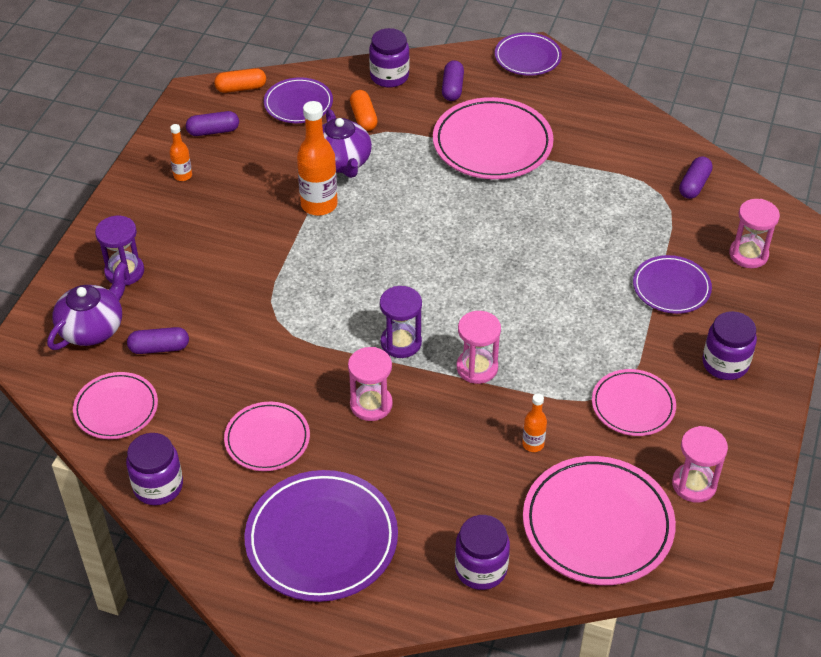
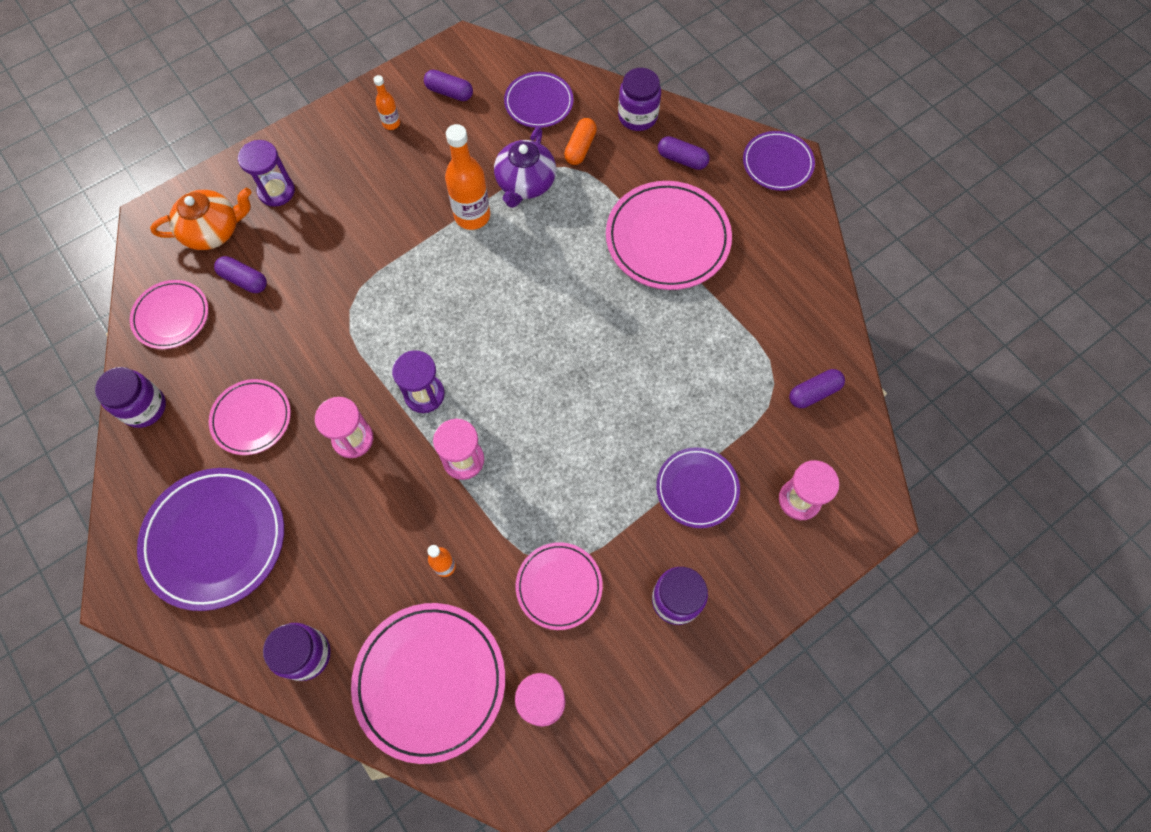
camera: 35 degrees right, 20 degrees up
(92, 328) = (213, 230): purple teapot -> orange teapot
(241, 88) = (506, 60): orange capsule -> none
(452, 88) = (682, 159): purple capsule -> purple capsule turned 75 degrees clockwise

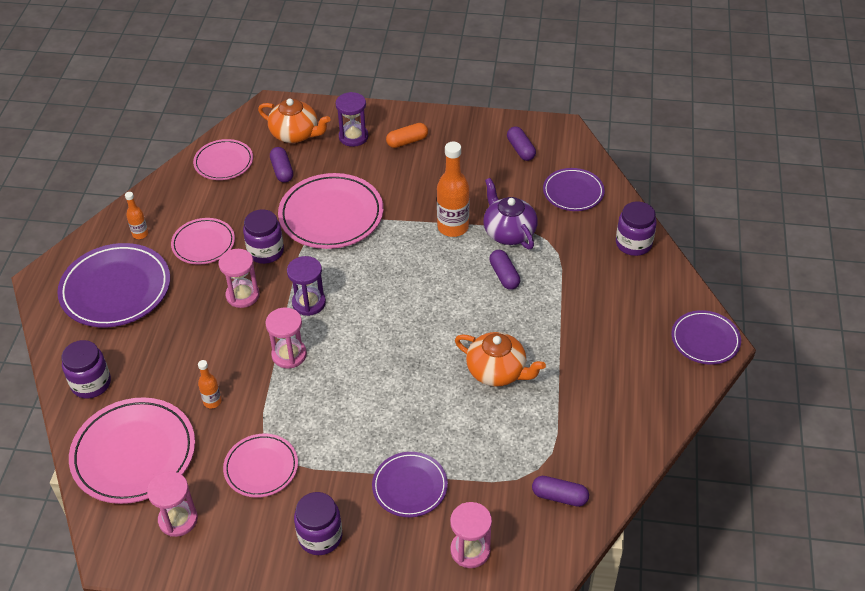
camera: 45 degrees right, 20 degrees down
(144, 407) = (158, 197): purple jar -> purple jar (266, 251)
(391, 123) = (463, 144): orange bottle -> orange bottle (140, 234)
(525, 183) = (508, 232): purple teapot -> purple teapot turned 90 degrees clockwise
(580, 148) = (570, 236): orange capsule -> orange capsule (407, 141)
(654, 324) = (497, 371): none -> orange teapot
(667, 239) = (567, 329): pink plate -> pink plate (331, 215)
(682, 159) = (635, 290): purple capsule -> purple capsule (504, 275)

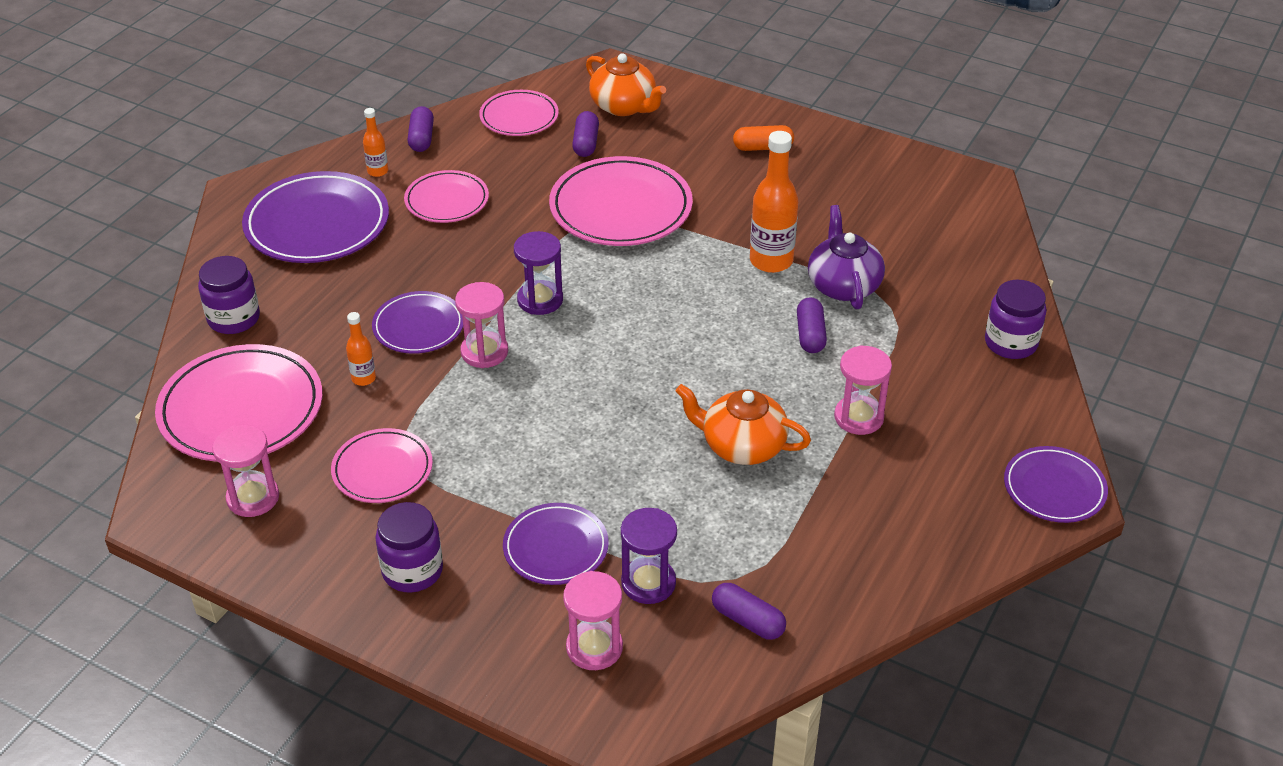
camera: 20 degrees right, 5 degrees down
(242, 295) = (463, 270): pink hourglass -> pink hourglass (858, 417)
(266, 251) = (517, 228): purple jar -> none
(353, 137) = (696, 126): purple hourglass -> purple hourglass (648, 583)
(497, 371) = (742, 446): orange teapot -> orange teapot turned 150 degrees clockwise
(520, 150) = (910, 192): purple capsule -> purple capsule (421, 138)
(573, 192) = (957, 260): purple plate -> purple plate (418, 326)

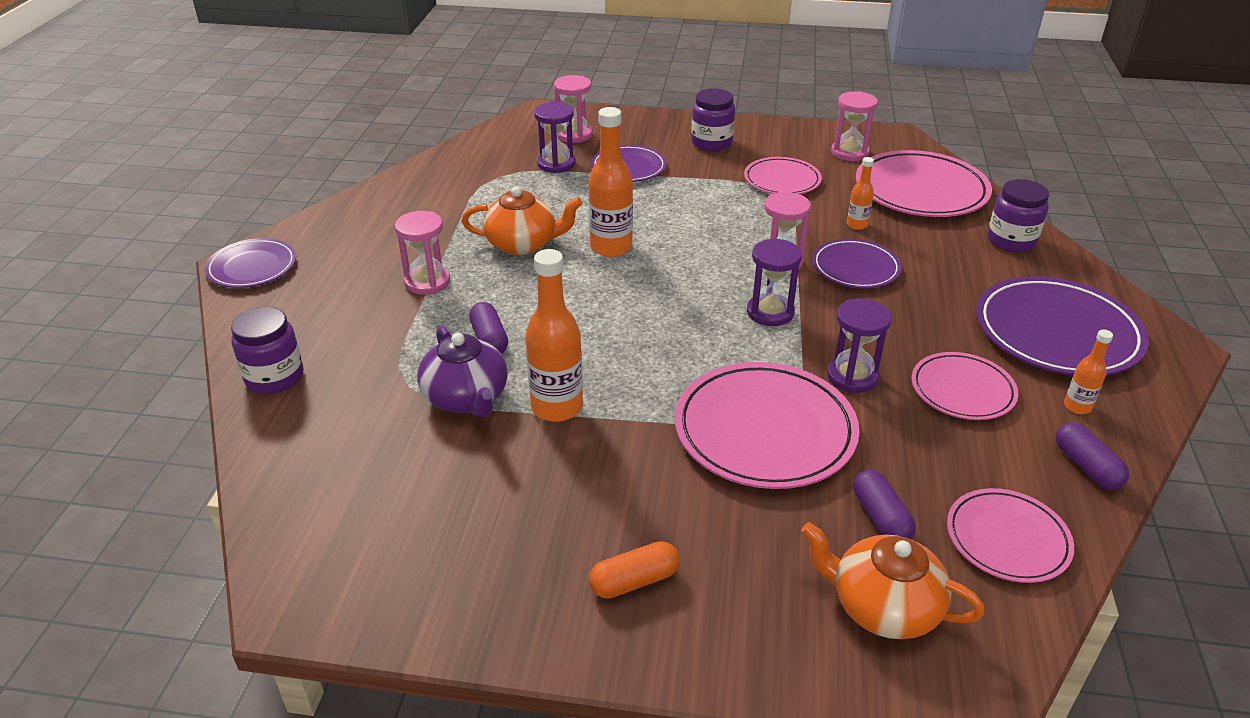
camera: 160 degrees right, 5 degrees down
(520, 230) = (852, 376): none -> purple hourglass
(647, 415) = (611, 247): none -> orange bottle
(747, 620) = (482, 160): purple capsule -> none

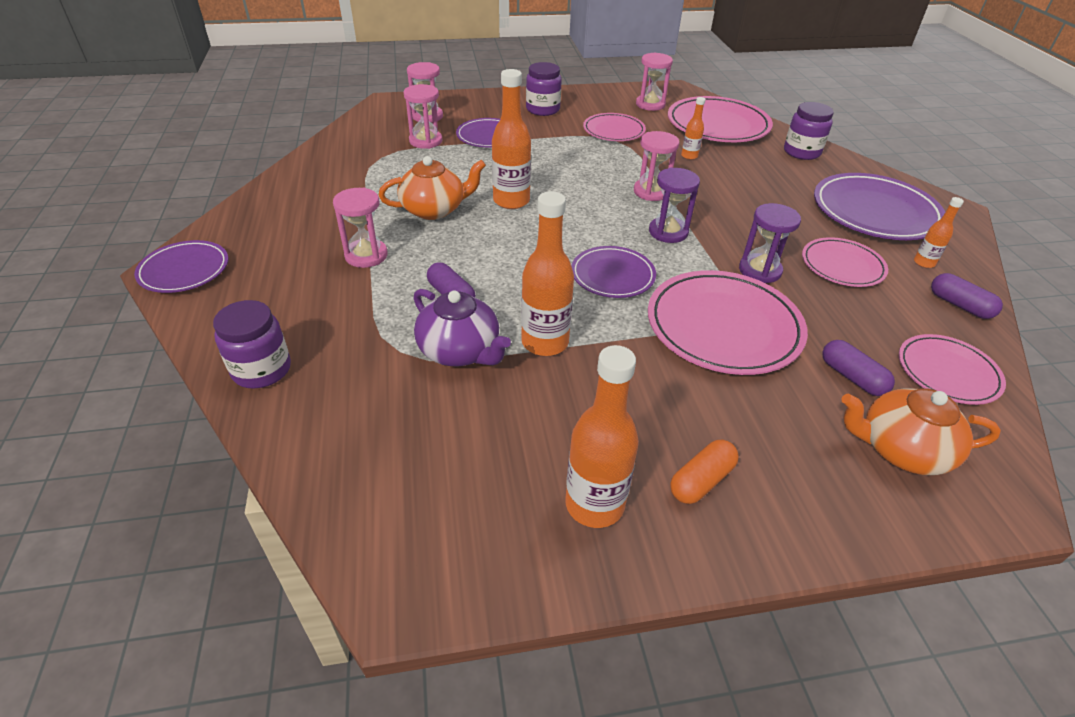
camera: 20 degrees left, 5 degrees up
(512, 575) = (594, 504): none -> orange bottle
(556, 164) = (425, 141): purple hourglass -> pink hourglass
(855, 268) = (709, 188): purple plate -> purple plate (612, 275)

